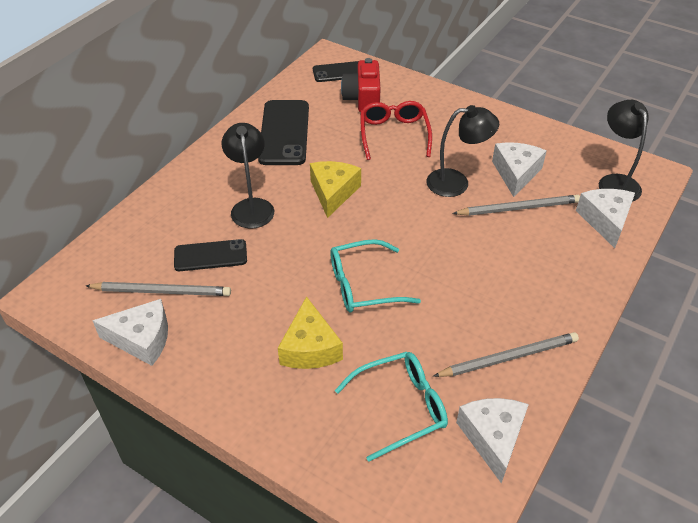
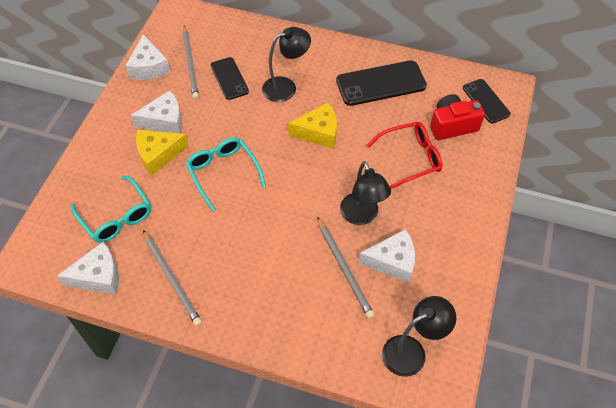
camera: 75 degrees right, 10 degrees up
(605, 221) = (351, 344): white cheese -> white cheese (164, 121)

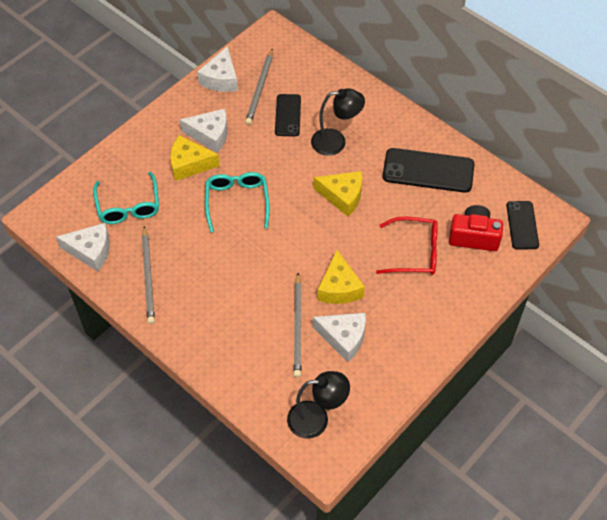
camera: 25 degrees right, 0 degrees up
(362, 216) = (339, 287): black lamp -> yellow cheese

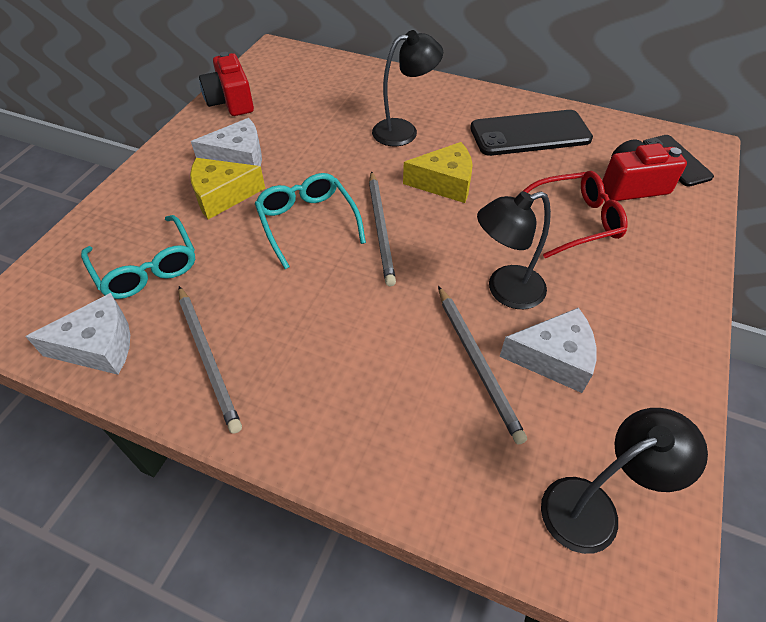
camera: 20 degrees left, 5 degrees down
(221, 79) = (231, 101): white cheese -> red camera
(260, 89) = (283, 101): grey pencil -> grey pencil (381, 229)
(288, 115) = (331, 118): black phone -> none
(339, 287) = (505, 290): yellow cheese -> black lamp

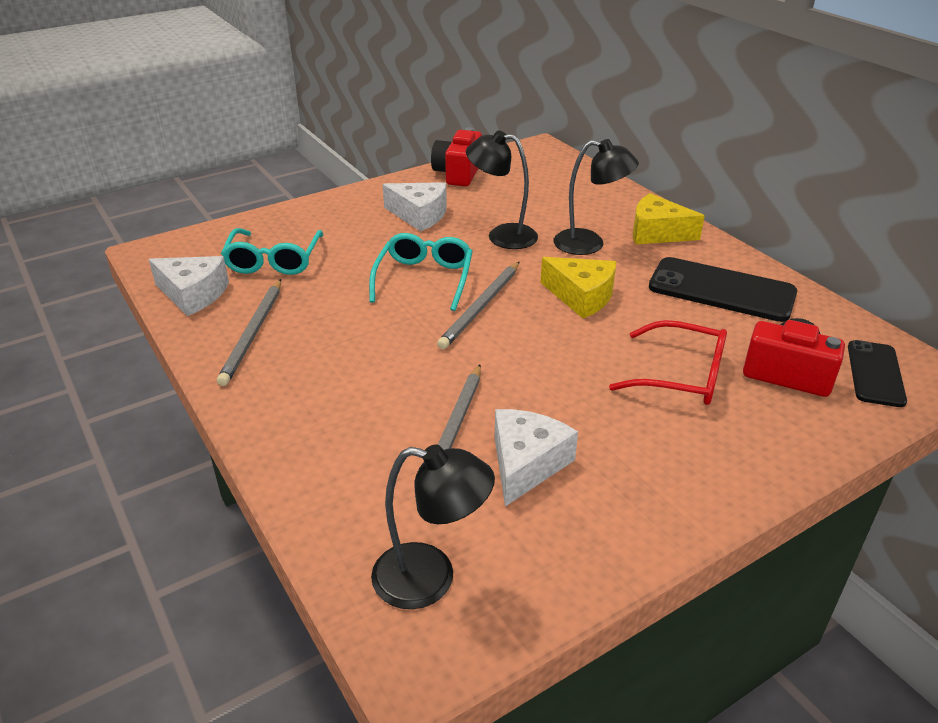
camera: 35 degrees right, 15 degrees down
(222, 196) = (378, 236): yellow cheese -> yellow cheese (657, 233)
(505, 290) = (541, 396): black lamp -> black lamp (502, 235)
(553, 358) = (526, 464): white cheese -> white cheese turned 105 degrees counterclockwise

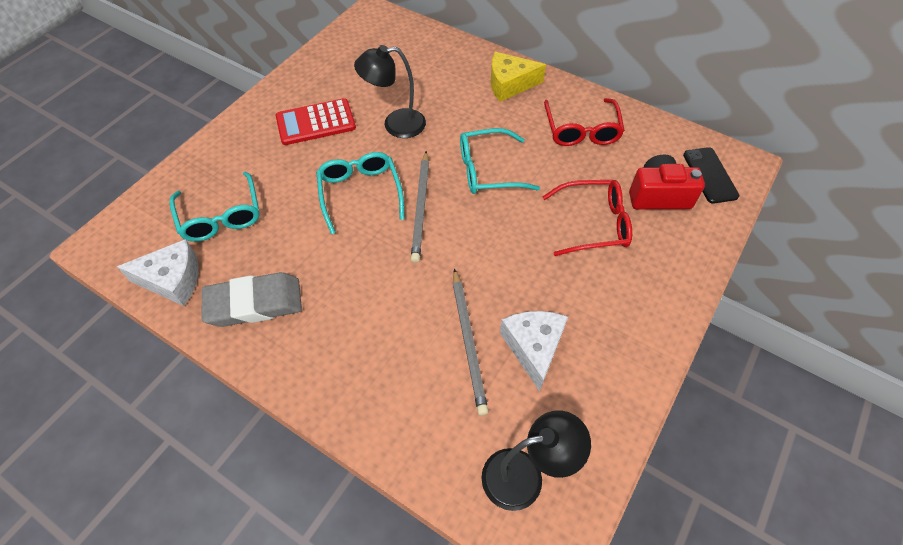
camera: 25 degrees left, 20 degrees up
(253, 333) = (254, 303): grey pencil -> grey eraser
(419, 215) = (316, 122): white cheese -> red calculator
(458, 173) = (320, 63): red camera -> none
(581, 296) = (488, 170): yellow cheese -> turquoise glasses
(589, 244) = (466, 112): black lamp -> none
(721, 290) = (581, 130): black phone -> red glasses

